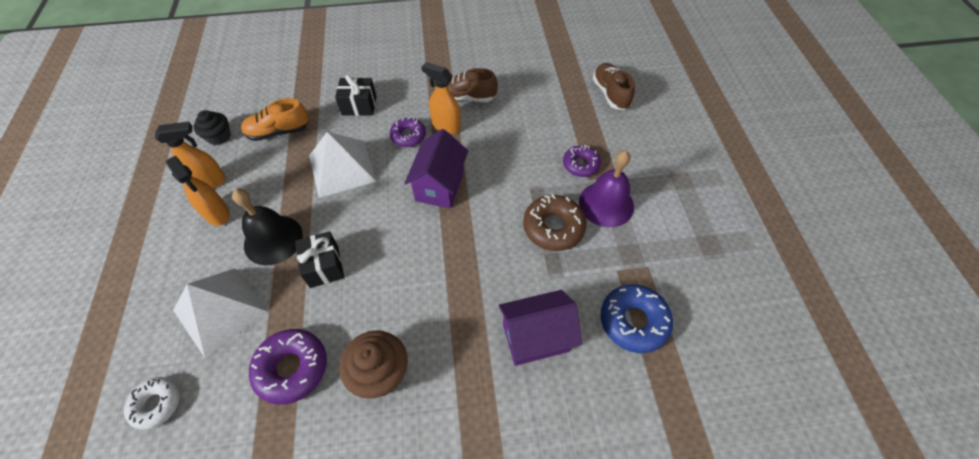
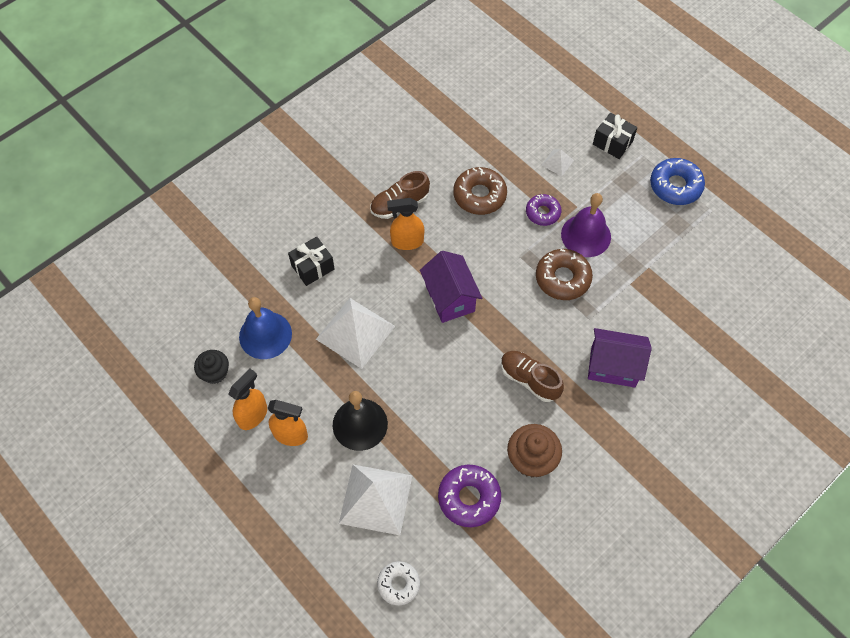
camera: 35 degrees left, 5 degrees up
(278, 132) = (265, 335): orange shoe -> blue bell
(324, 266) = (421, 417): black gift -> black gift (612, 143)
(408, 136) = (384, 270): purple donut -> none
(536, 124) = (479, 195): none -> brown donut
(536, 337) = (613, 367): purple house -> purple house turned 60 degrees clockwise
(610, 94) = (517, 131): brown shoe -> brown shoe (529, 380)
(627, 133) = (557, 162): none -> white pyramid
(633, 321) = (666, 314): blue donut -> blue donut (675, 186)

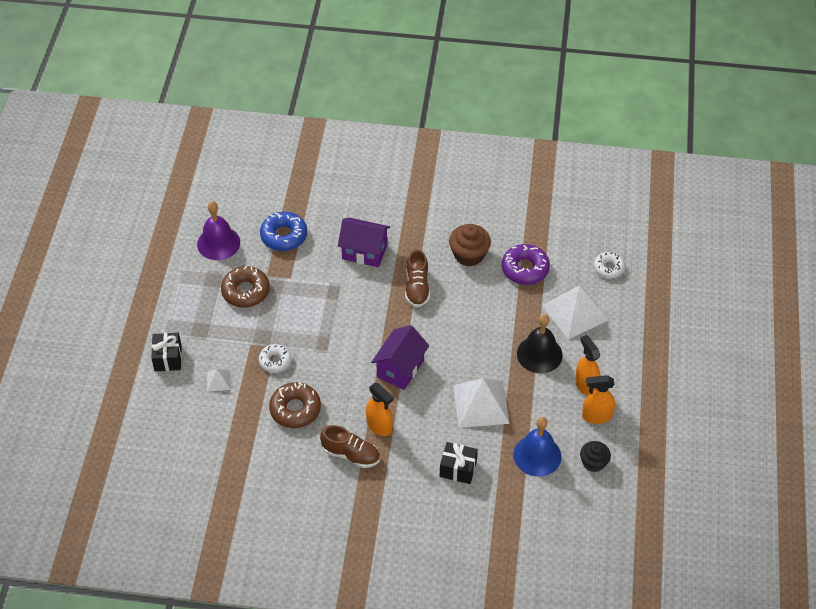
camera: 130 degrees left, 10 degrees down
(543, 213) = (275, 361): purple donut -> white donut
(562, 278) = (321, 316): brown donut -> brown donut (245, 291)
(586, 235) = (272, 324): purple bell -> purple bell (218, 243)
(613, 367) = (364, 252): purple house -> purple house turned 45 degrees counterclockwise
(675, 186) = (178, 299): blue donut -> blue donut (284, 236)

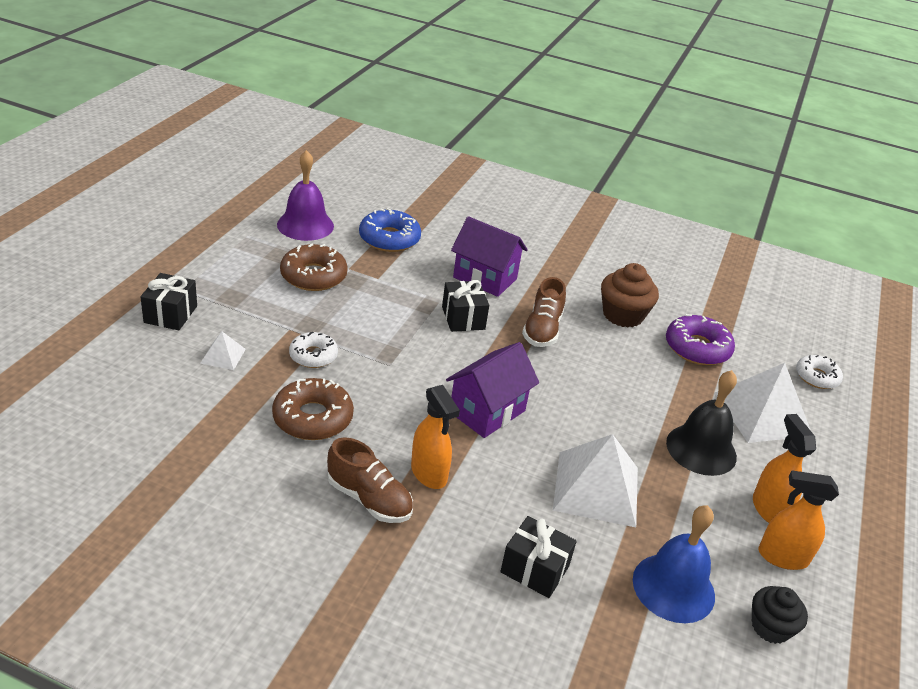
camera: 10 degrees right, 15 degrees down
(361, 295) = (463, 318): none -> black gift

